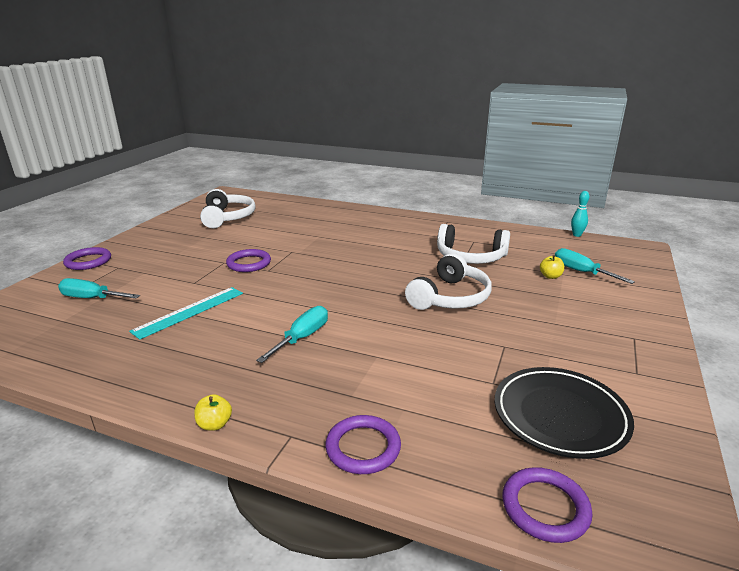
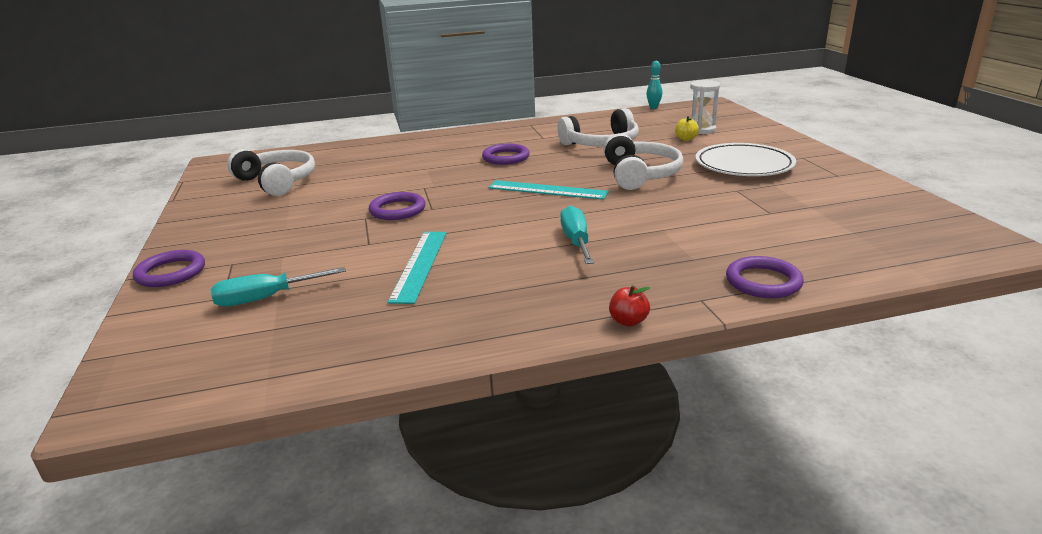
camera: 35 degrees left, 0 degrees up
(215, 424) = (628, 321): yellow apple -> red apple
(360, 284) = (547, 190): none -> turquoise ruler
(545, 507) = (914, 259): purple ring -> purple ring (506, 157)
(556, 323) = (744, 165): none -> white plate
(560, 415) = (840, 213): black plate -> none
(581, 272) = (701, 130): turquoise screwdriver -> white hourglass

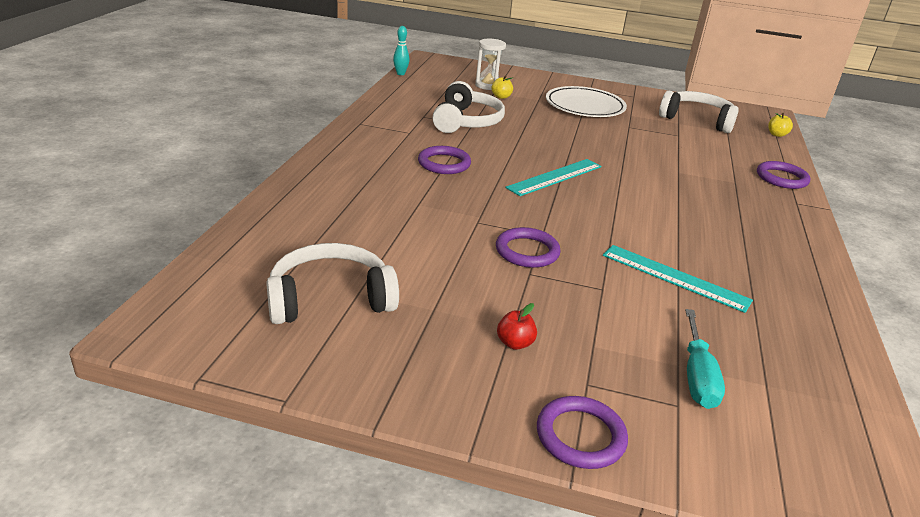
camera: 65 degrees left, 5 degrees up
(576, 241) = (676, 204): turquoise screwdriver -> none
(628, 321) = (817, 233): red apple -> red apple (515, 343)
(640, 174) = (562, 138): white headphones -> white headphones (697, 120)
(922, 260) = (776, 134): none -> yellow apple

